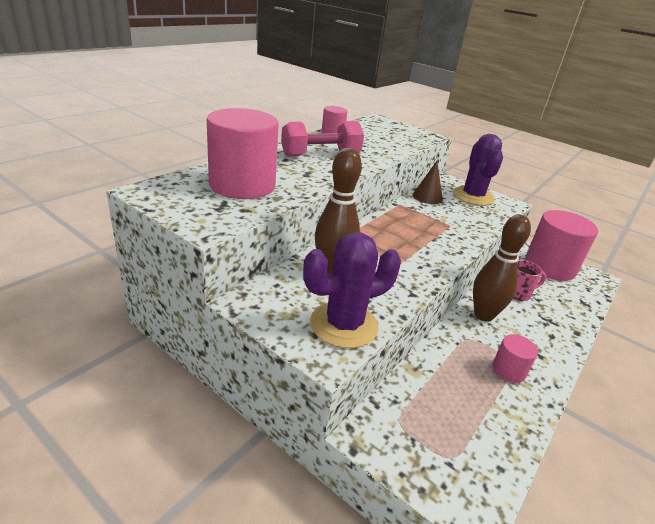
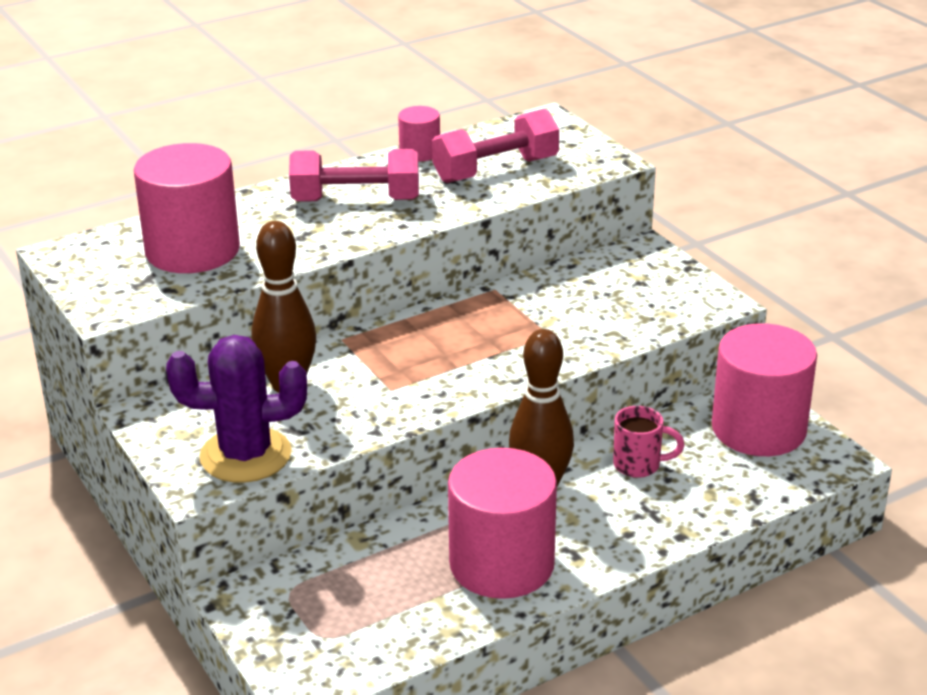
camera: 25 degrees right, 0 degrees up
(380, 140) = (495, 170): none -> pink dumbbell
(427, 197) = (560, 279): brown cone -> none
(473, 196) = (654, 284): purple cactus -> none
(508, 370) = (501, 564): pink cylinder -> pink cylinder, size x2.07

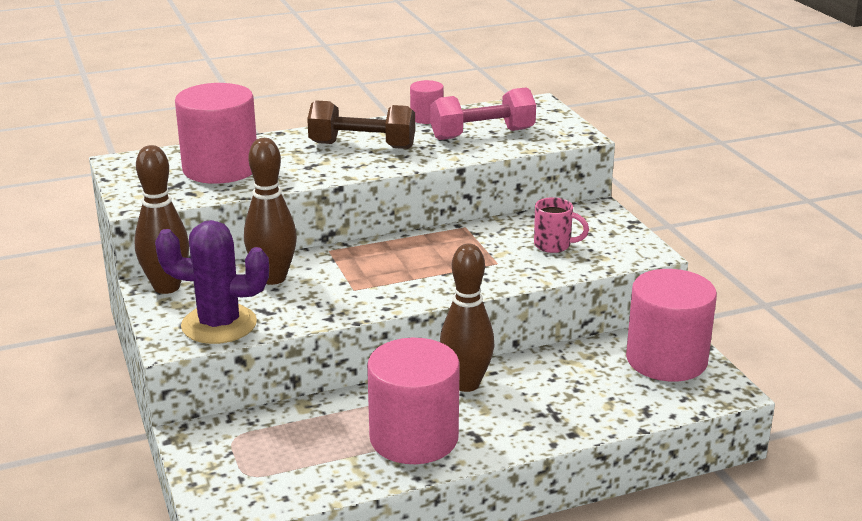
camera: 10 degrees right, 5 degrees down
(161, 412) = (167, 287): none -> brown bowling pin
(356, 200) = (362, 146): pink dumbbell -> brown dumbbell
(639, 465) = (554, 376): pink mug -> pink mug (554, 245)

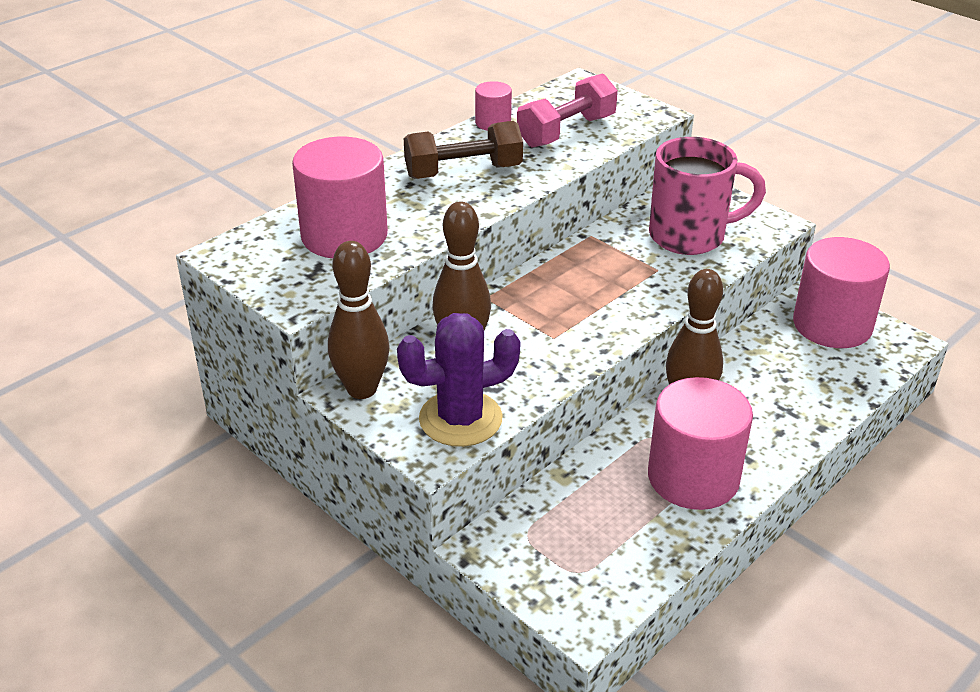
camera: 25 degrees left, 10 degrees up
(554, 245) = (690, 236): pink mug -> pink mug, size x2.02

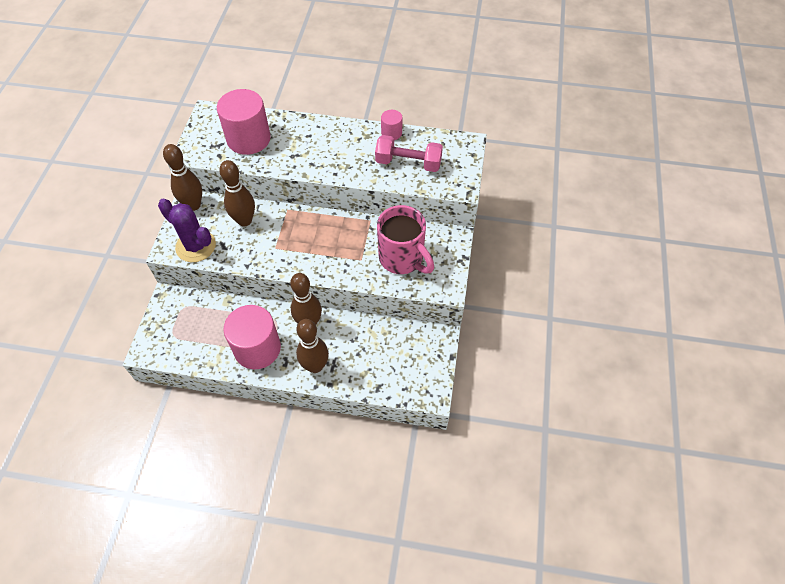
camera: 55 degrees right, 20 degrees up
(463, 172) = (335, 147): brown dumbbell -> none
(776, 428) = (315, 366): none -> brown bowling pin
(832, 325) = (421, 356): pink cylinder -> none

